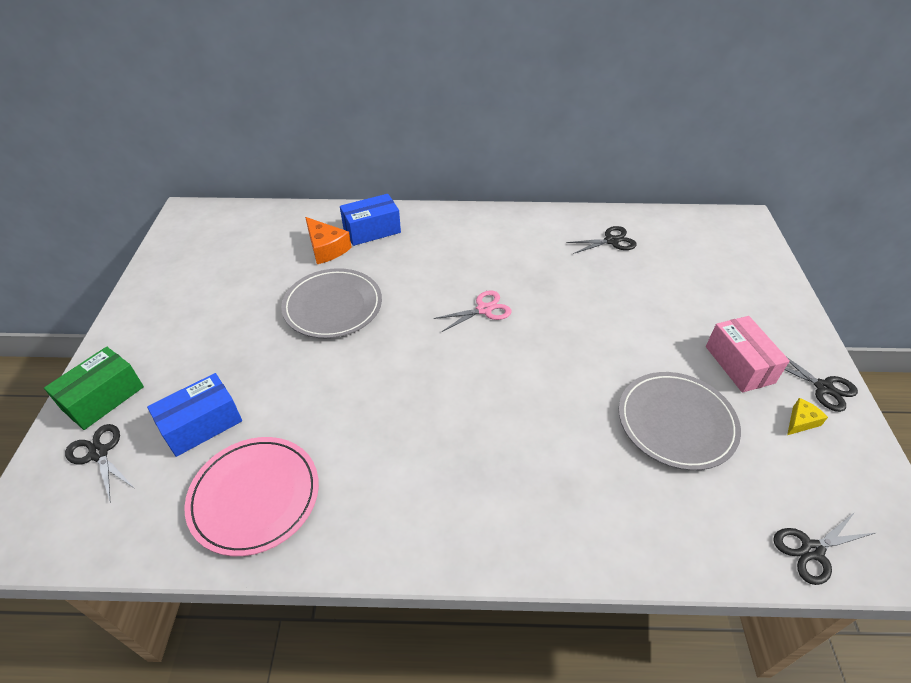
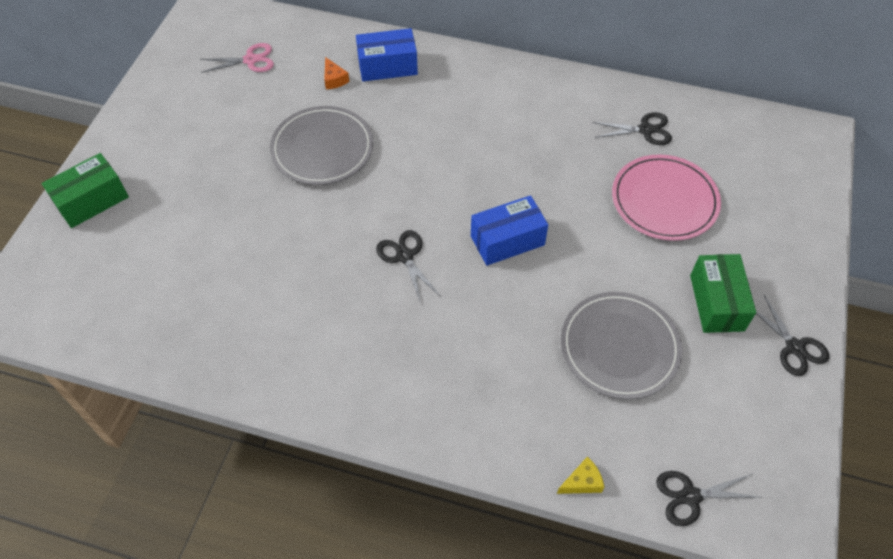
camera: 15 degrees right, 10 degrees up
(99, 453) = (81, 253): black scissors -> black scissors (405, 256)
(202, 425) = (172, 246): blue box -> blue box (507, 240)
(255, 496) = (204, 324): pink plate -> pink plate (664, 200)
(326, 248) = (334, 79): orange cheese -> orange cheese, size x0.58
(484, 309) = (473, 184): pink scissors -> pink scissors (250, 60)
(739, 364) = (716, 302): pink box -> green box
(801, 421) = (749, 376): yellow cheese -> yellow cheese (582, 482)

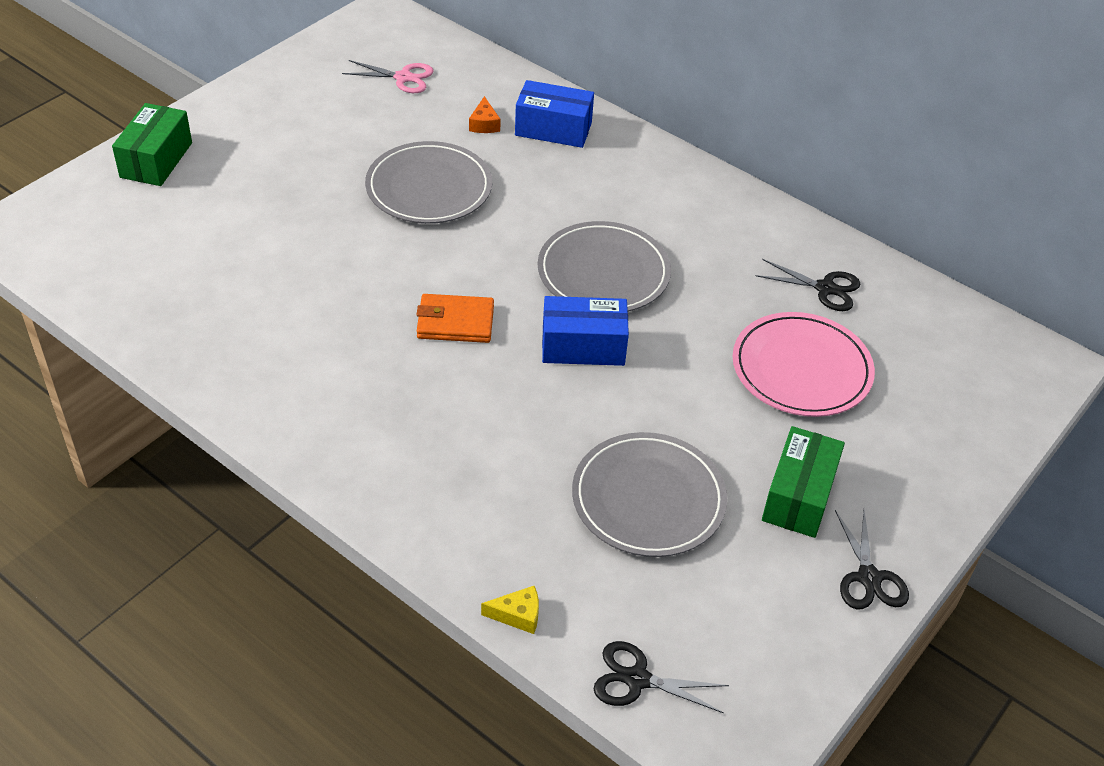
camera: 20 degrees right, 10 degrees down
(92, 201) = (156, 160): green box -> green box turned 60 degrees counterclockwise
(405, 256) = (455, 322): black scissors -> orange wallet
(488, 173) = (603, 272): none -> grey plate

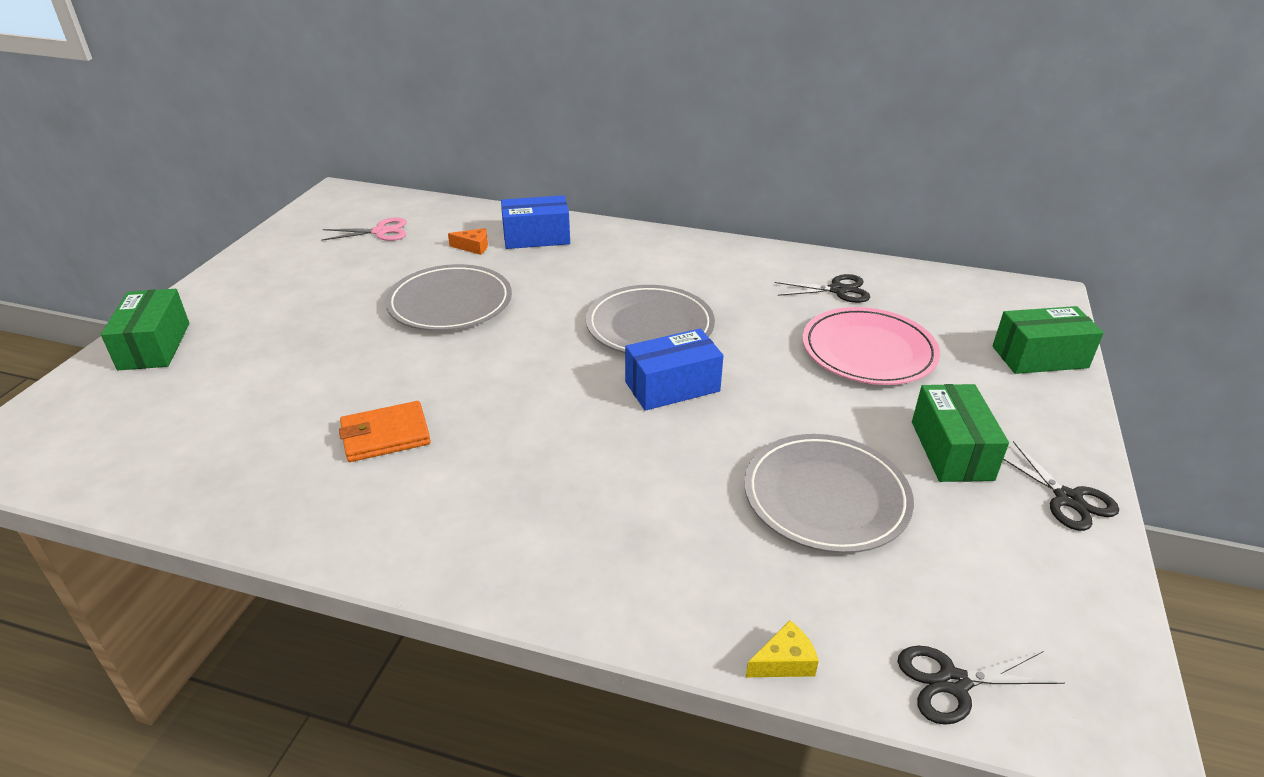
camera: 20 degrees left, 10 degrees down
(455, 322) = (539, 401): orange wallet -> orange wallet (386, 435)
(484, 124) = (473, 247): orange cheese -> orange cheese turned 60 degrees counterclockwise
(976, 432) = (1039, 357): none -> green box

